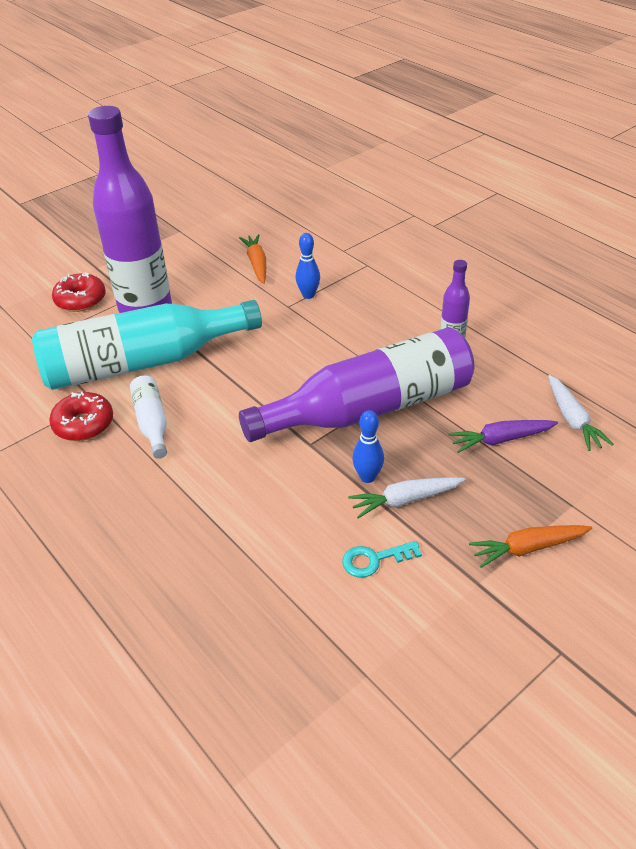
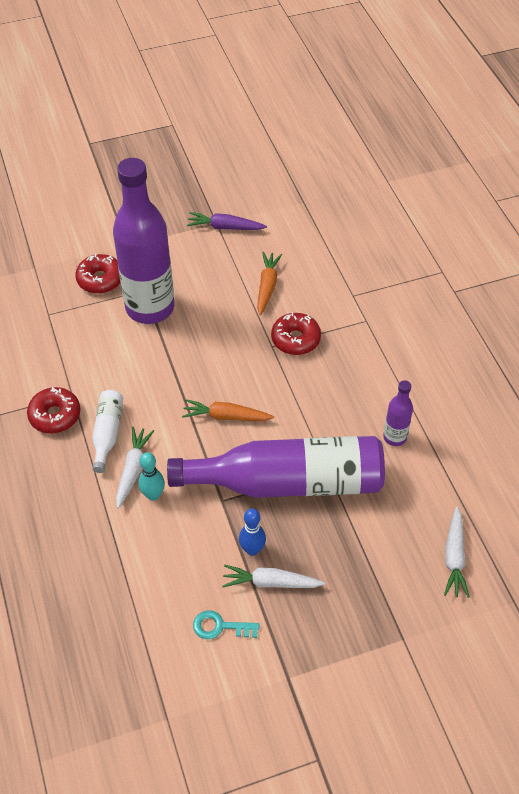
camera: 20 degrees right, 10 degrees up
(143, 362) = (124, 367): turquoise bottle -> none
(197, 446) = (133, 469): none -> white carrot
(232, 462) = (153, 495): none -> turquoise bowling pin
(308, 295) = (295, 339): blue bowling pin -> red donut
(500, 440) = (380, 554): purple carrot -> purple carrot (225, 227)
(527, 548) = (343, 663): orange carrot -> orange carrot (226, 416)

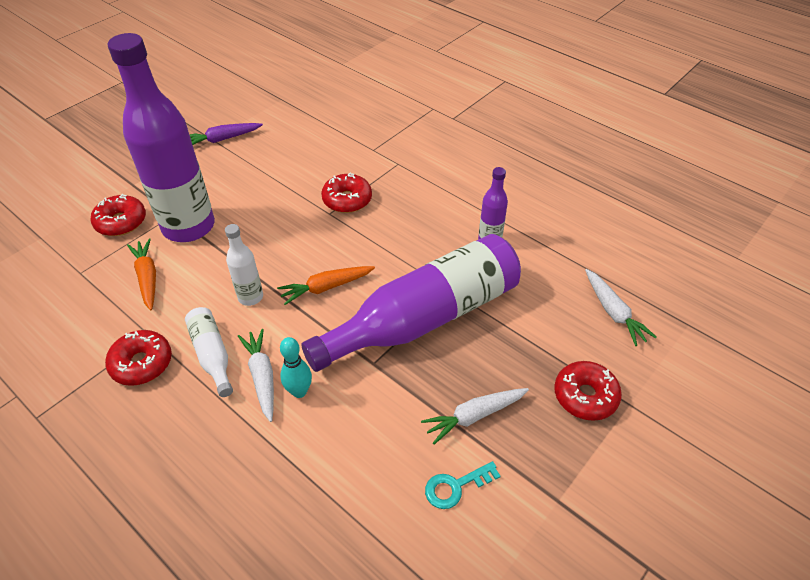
camera: 30 degrees left, 5 degrees down
(162, 397) = (250, 297): none -> white bottle
(252, 549) = (434, 394): blue bowling pin -> none
(267, 286) = (292, 169): orange carrot -> orange carrot (147, 277)
(371, 613) = (585, 396): none -> red donut

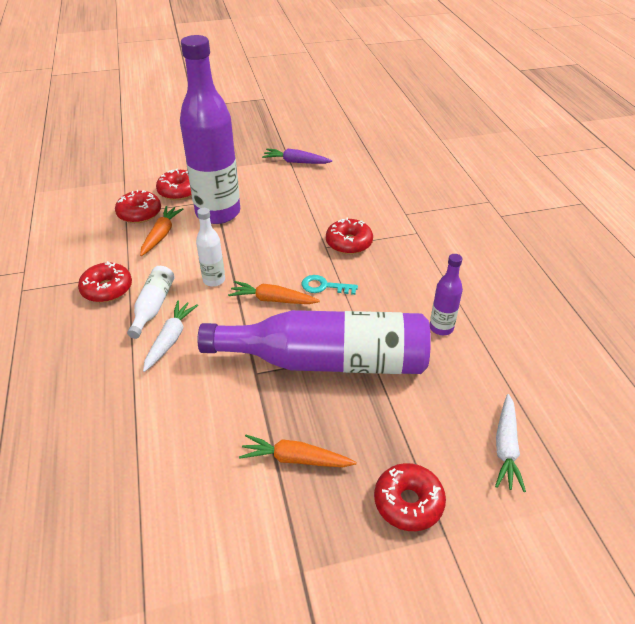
camera: 35 degrees right, 5 degrees down
(98, 266) = (139, 213): none -> red donut
(299, 391) = (185, 363): turquoise bowling pin -> none
(455, 486) = (230, 503): turquoise key -> turquoise key (324, 286)
(474, 416) = (295, 459): white carrot -> orange carrot

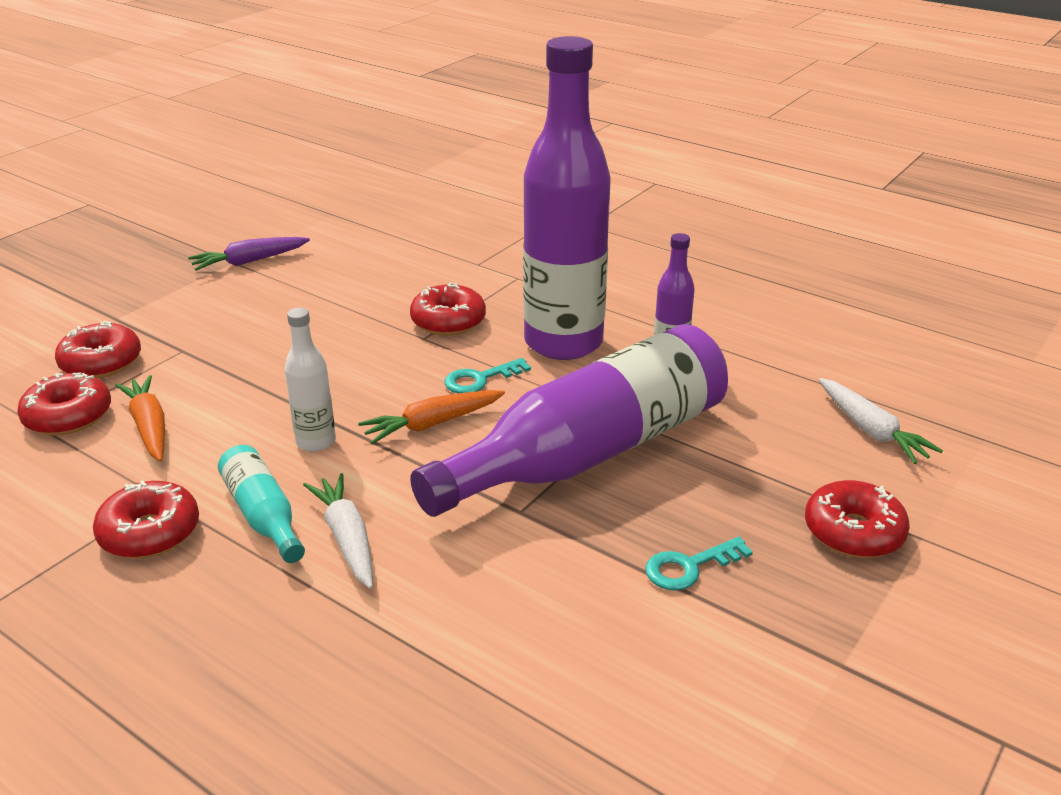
camera: 40 degrees left, 10 degrees down
(153, 306) = (263, 515): white bottle -> turquoise bottle
(218, 213) = (208, 363): purple bottle -> purple bottle (563, 343)
(295, 459) = (689, 567): orange carrot -> turquoise key

